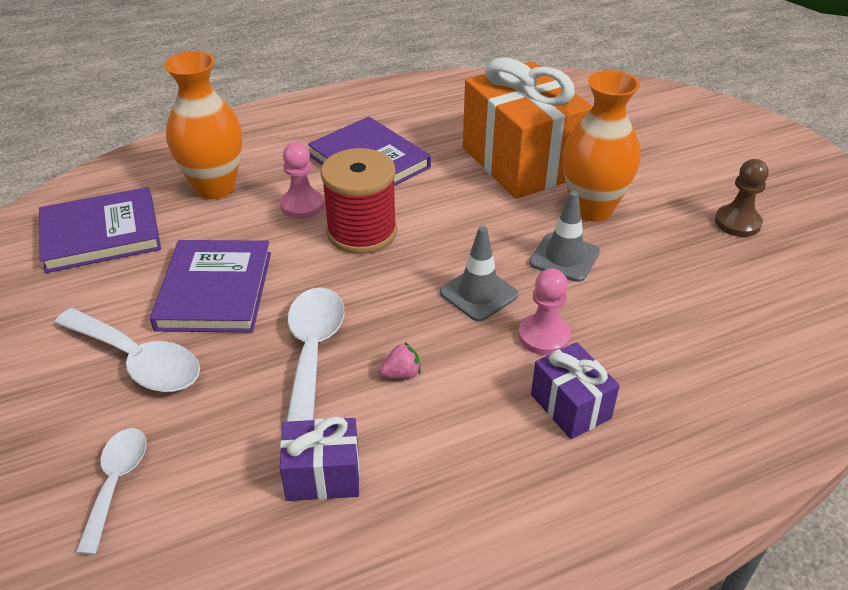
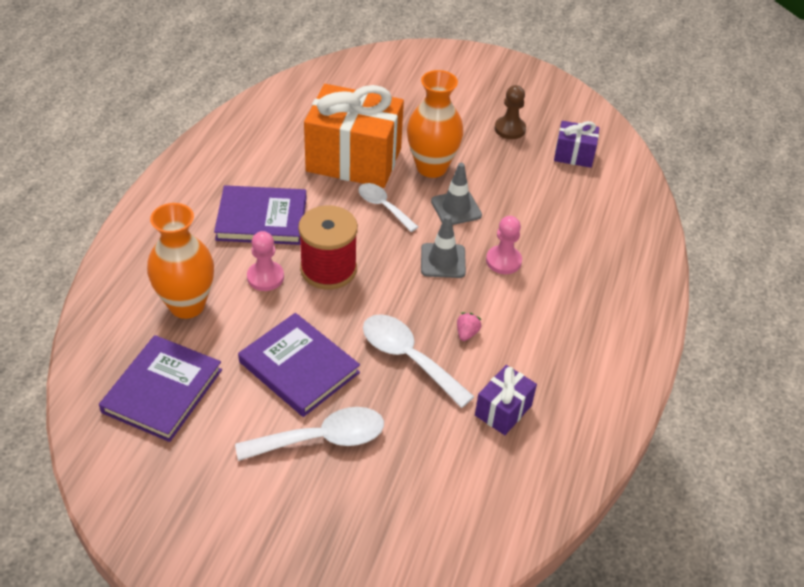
camera: 50 degrees left, 5 degrees up
(116, 482) = (415, 500): white spoon -> white spoon (383, 206)
(570, 406) = (559, 288): purple gift -> purple gift (574, 155)

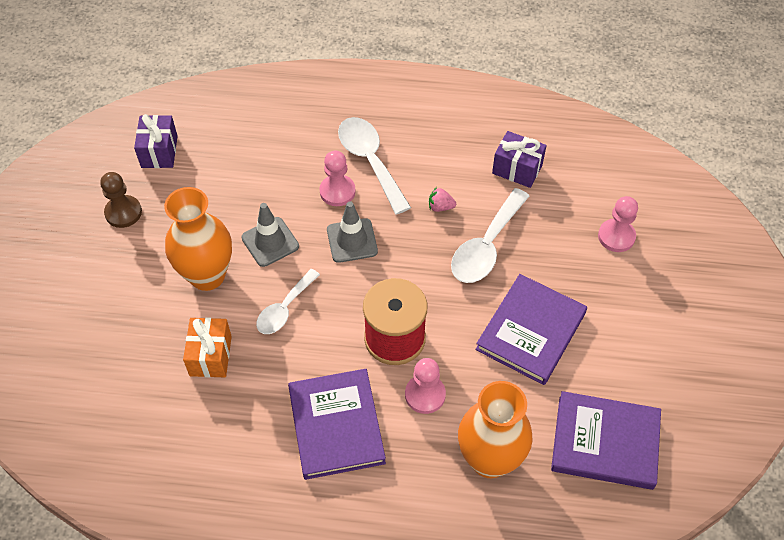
camera: 100 degrees left, 10 degrees up
(322, 439) = (600, 292): white spoon -> white spoon (370, 161)
(353, 160) = (210, 356): orange gift -> orange gift, size x0.47
(388, 476) = (616, 236): none -> pink pawn

